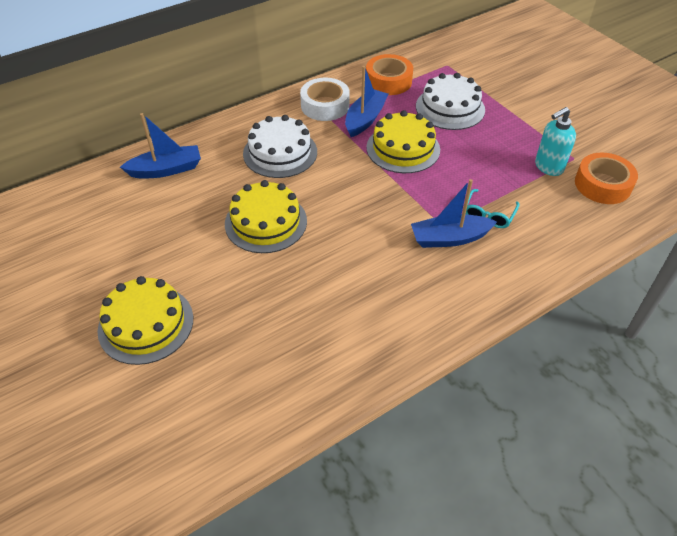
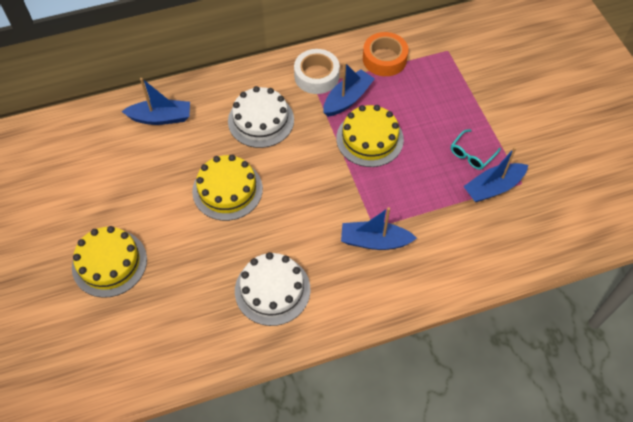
camera: 15 degrees right, 10 degrees up
(450, 108) = (430, 102): white cake -> white cake (272, 290)
(488, 214) = (418, 225): turquoise glasses -> turquoise glasses (471, 154)
(548, 167) = (493, 187): turquoise soap dispenser -> blue boat
(602, 185) = (534, 217): orange tape -> none

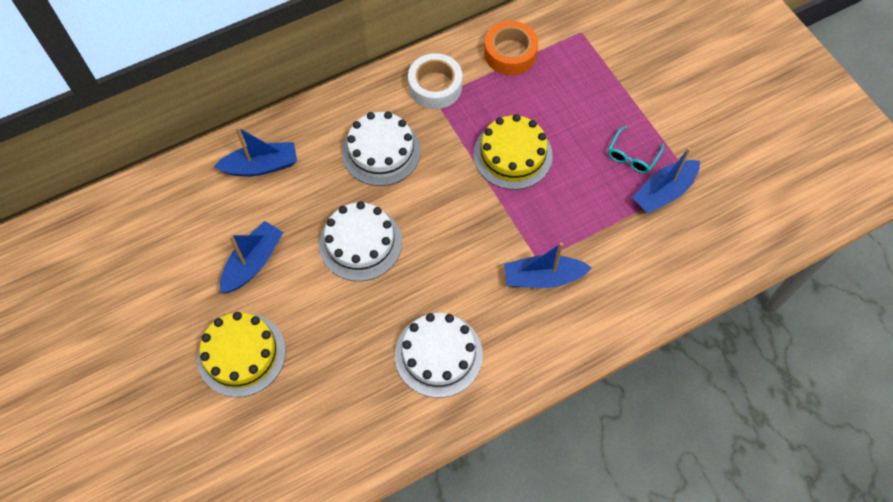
camera: 10 degrees left, 5 degrees up
(227, 190) = (360, 243): yellow cake -> white cake
(347, 99) = (477, 109): blue boat -> blue boat (253, 262)

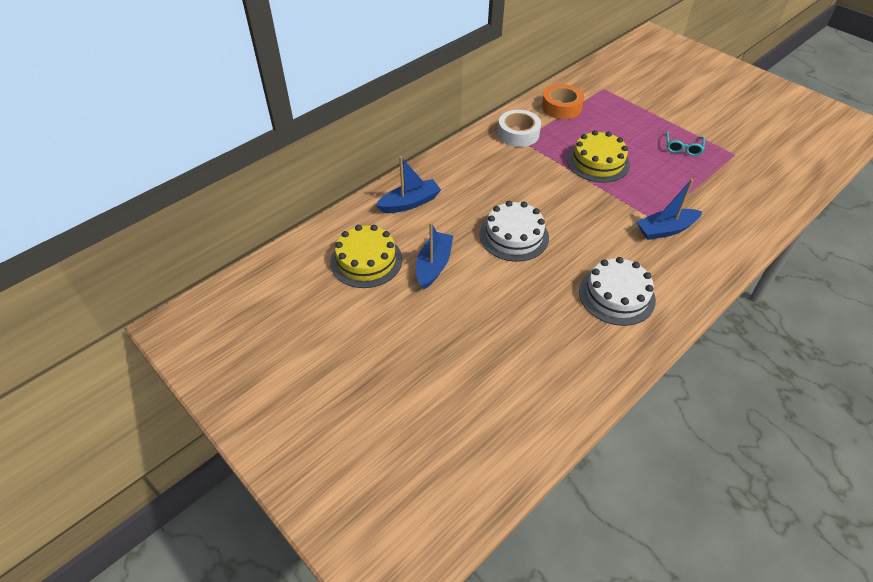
camera: 15 degrees left, 15 degrees down
(241, 354) = (454, 330): yellow cake -> yellow cake (366, 260)
(381, 151) = (499, 177): white cake -> none
(664, 192) = (718, 164): blue boat -> none

